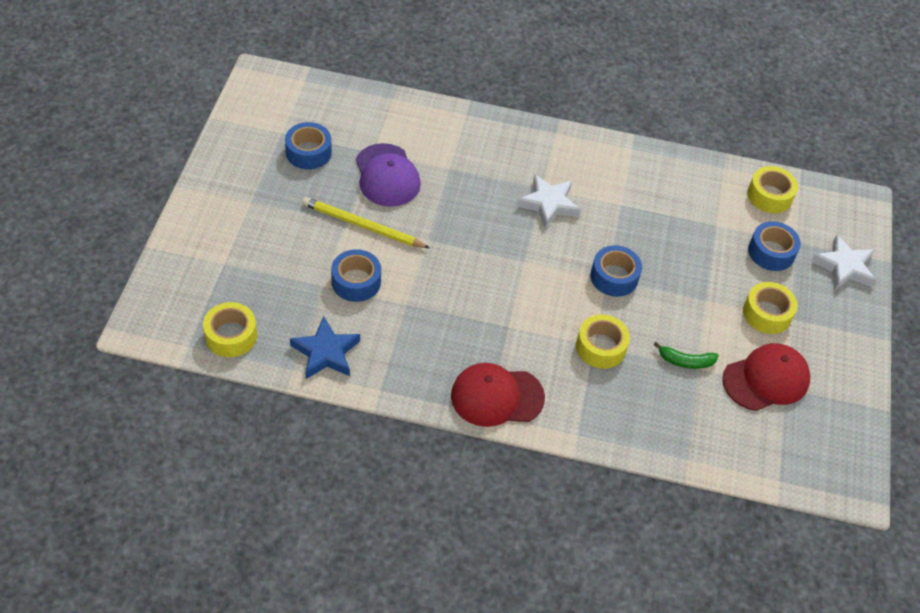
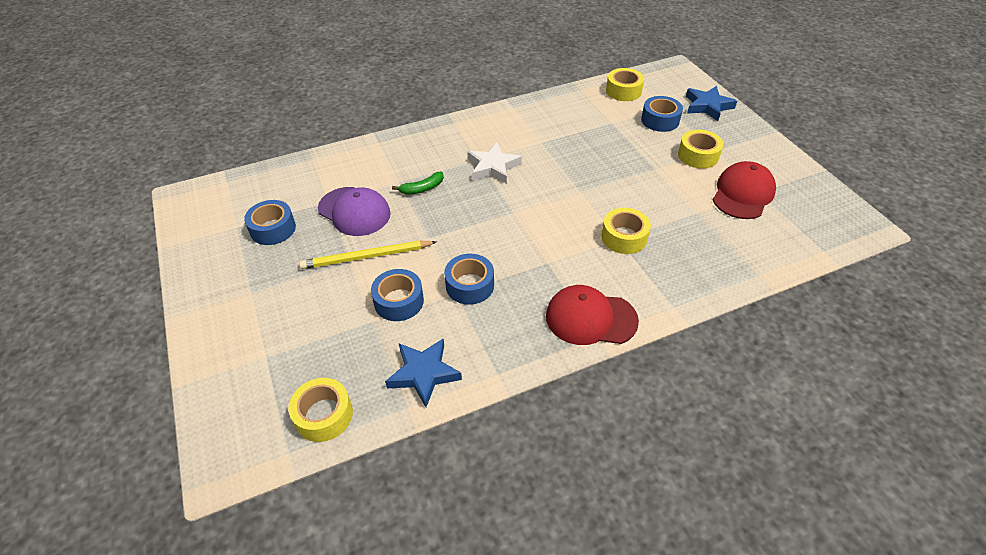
camera: 30 degrees left, 5 degrees down
(496, 396) = (590, 318): red cap -> red cap turned 45 degrees clockwise
(614, 277) = (584, 187): blue tape -> blue tape (470, 285)
(685, 361) = (685, 212): green banana -> green banana (422, 188)
(844, 267) = (707, 106): white star -> blue star

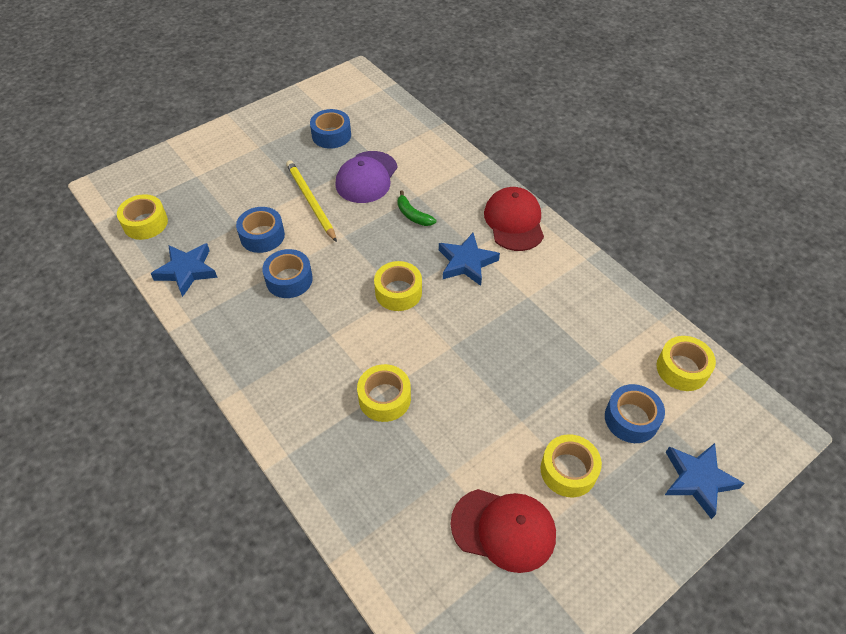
camera: 75 degrees right, 5 degrees up
(493, 167) = (466, 262): white star -> blue star
(512, 212) = (398, 292): none -> yellow tape
(590, 318) = (261, 381): red cap -> red cap (514, 221)

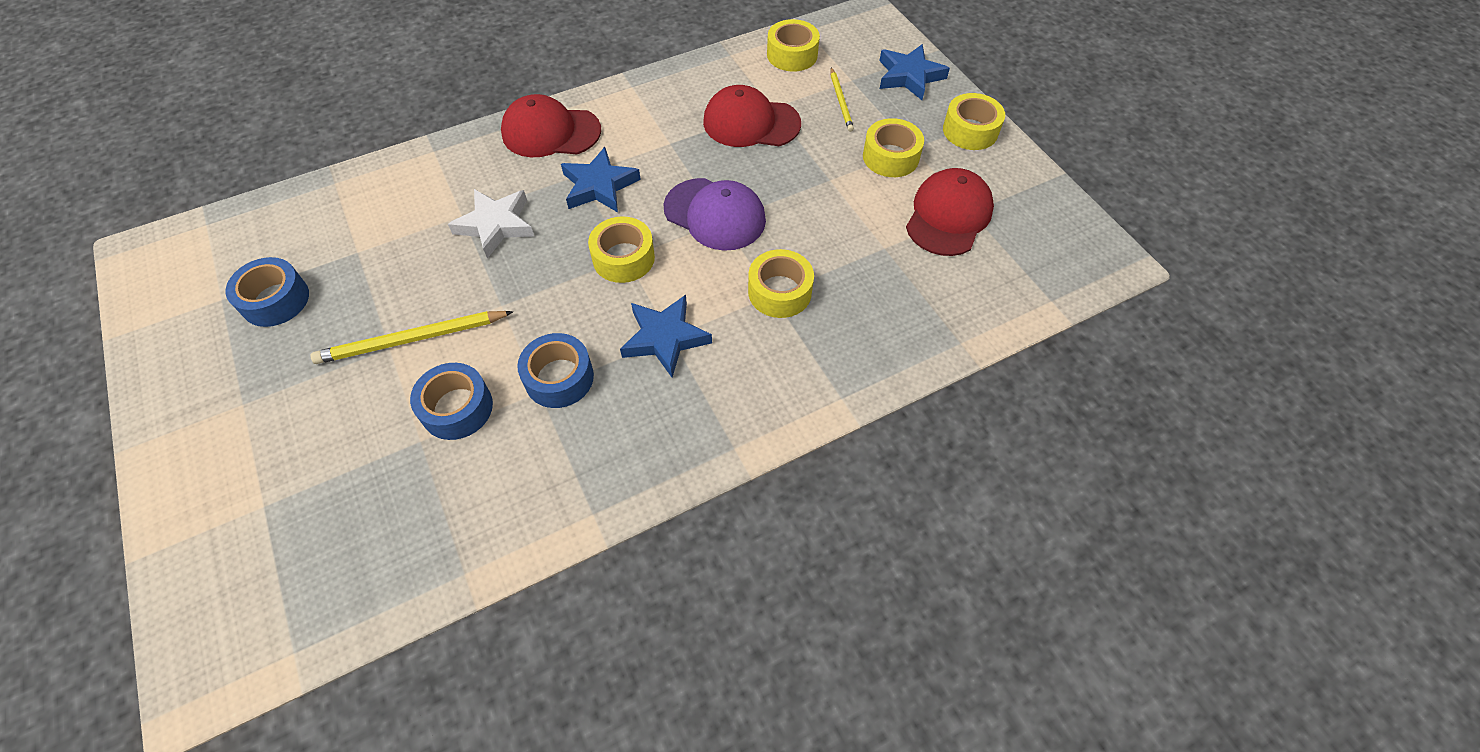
camera: 80 degrees left, 5 degrees up
(145, 223) = (345, 592): yellow tape -> yellow tape (970, 131)
(187, 271) = (489, 520): blue star -> blue star (665, 338)
(366, 177) = (396, 266): purple cap -> purple cap (715, 214)
(413, 215) = (496, 225): green banana -> white star
(573, 349) = (751, 123): none -> red cap
(631, 419) = (841, 101): blue tape -> yellow pencil

